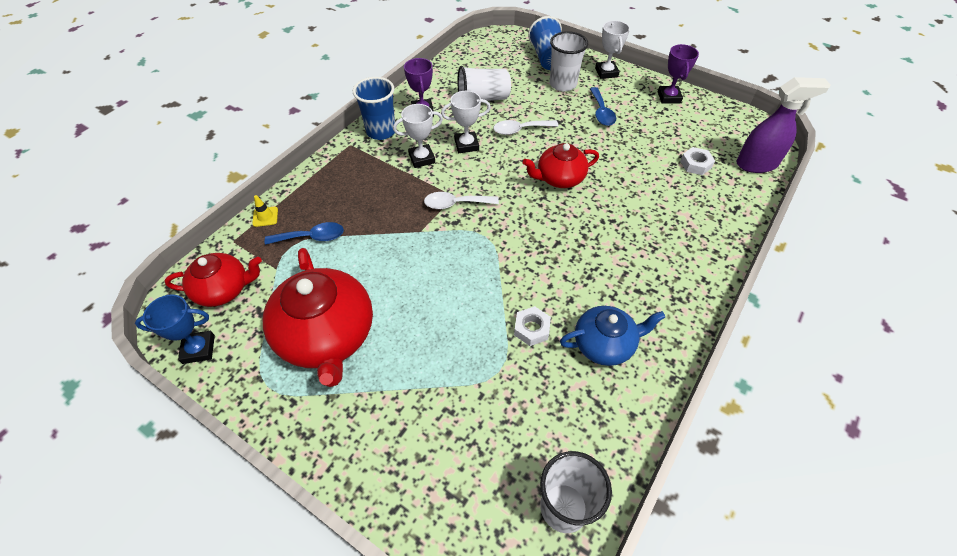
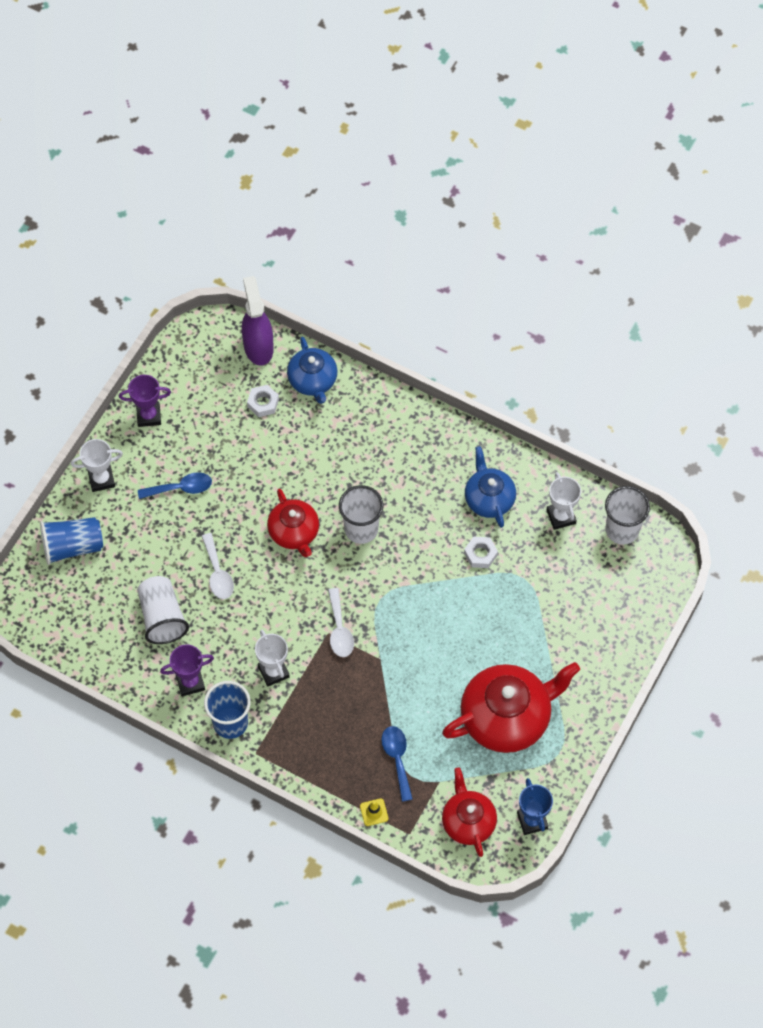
camera: 95 degrees left, 10 degrees up
(466, 145) = (248, 628): white trophy -> white trophy (561, 516)
(563, 84) = (128, 528): white cup -> white cup (361, 529)
(729, 200) = (313, 380): none -> blue teapot

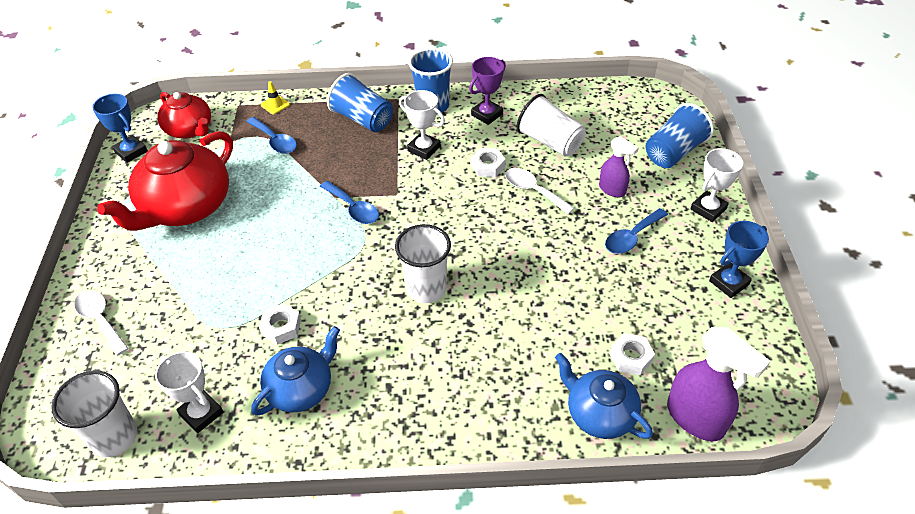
camera: 150 degrees right, 15 degrees down
(149, 416) = (729, 282): purple trophy -> blue trophy
(156, 538) = (612, 190): none -> purple spray bottle
(234, 620) = (487, 166): none -> white nut
(294, 532) = (491, 254): red teapot -> none
(304, 742) = (363, 119): none -> blue cup
(339, 630) = (387, 200): white spoon -> white spoon (100, 320)
(371, 637) = (353, 208): none -> blue spoon
(489, 499) = (301, 389): blue teapot -> blue teapot turned 90 degrees counterclockwise

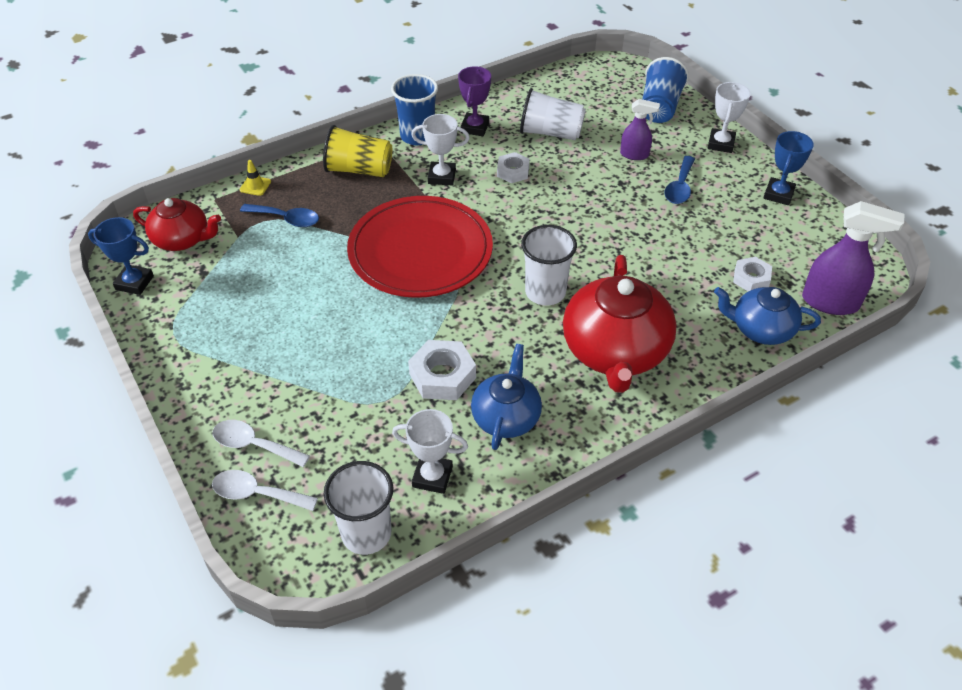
camera: 30 degrees left, 0 degrees up
(186, 207) = (248, 312): red teapot -> red teapot (615, 351)
(281, 327) = (442, 376): white nut -> white nut, size x1.55
(353, 208) = (420, 251): blue spoon -> red plate
(363, 119) = (359, 170): blue cup -> yellow cup
(533, 191) = (569, 178): white spoon -> white spoon (257, 494)

